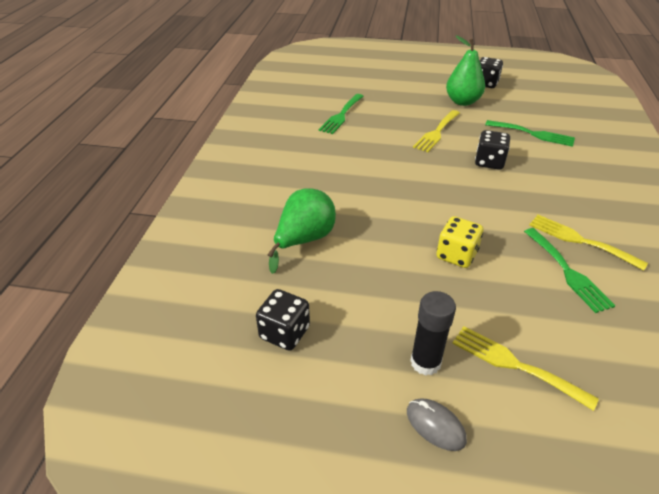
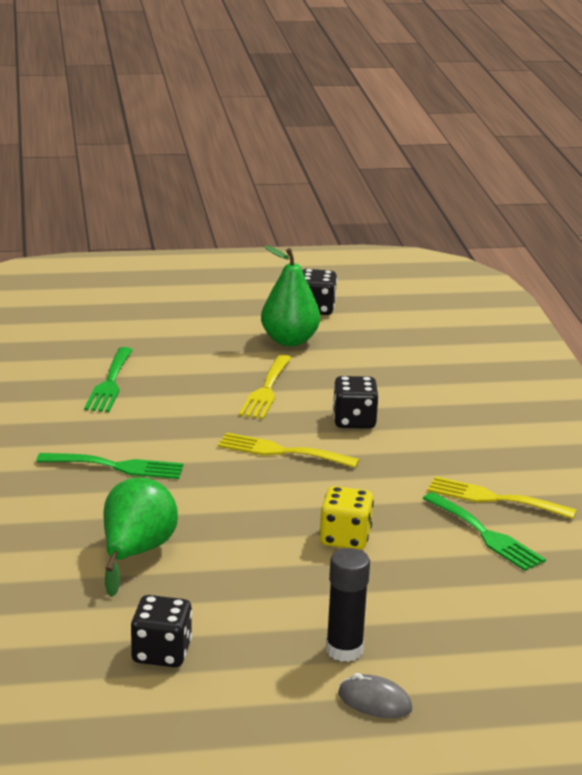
camera: 20 degrees left, 15 degrees down
(514, 364) = (445, 634): yellow fork -> yellow fork (281, 451)
(533, 134) = (405, 375): green fork -> green fork (117, 466)

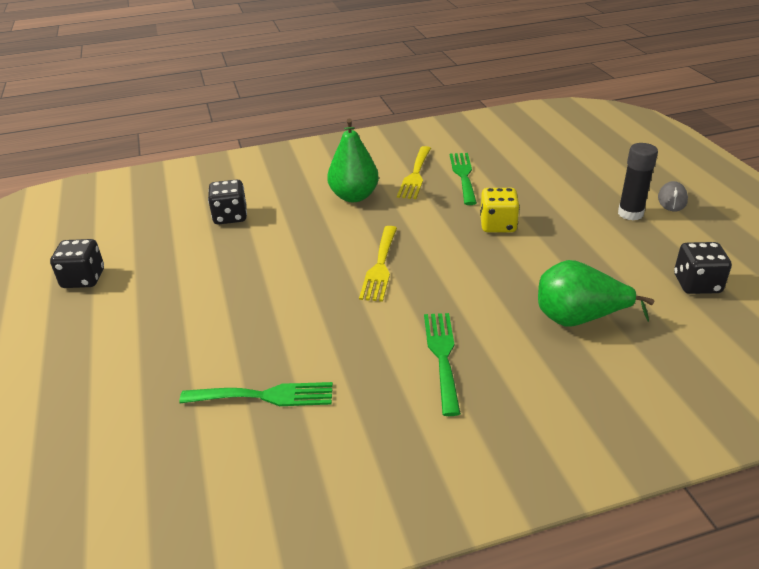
camera: 95 degrees left, 10 degrees up
(266, 390) = (267, 288): yellow fork -> none
(289, 340) = (158, 286): green pear -> green pear (354, 196)
(354, 421) = (317, 237): black dice -> black dice (230, 216)
(486, 535) = (463, 175): green fork -> green fork turned 45 degrees counterclockwise

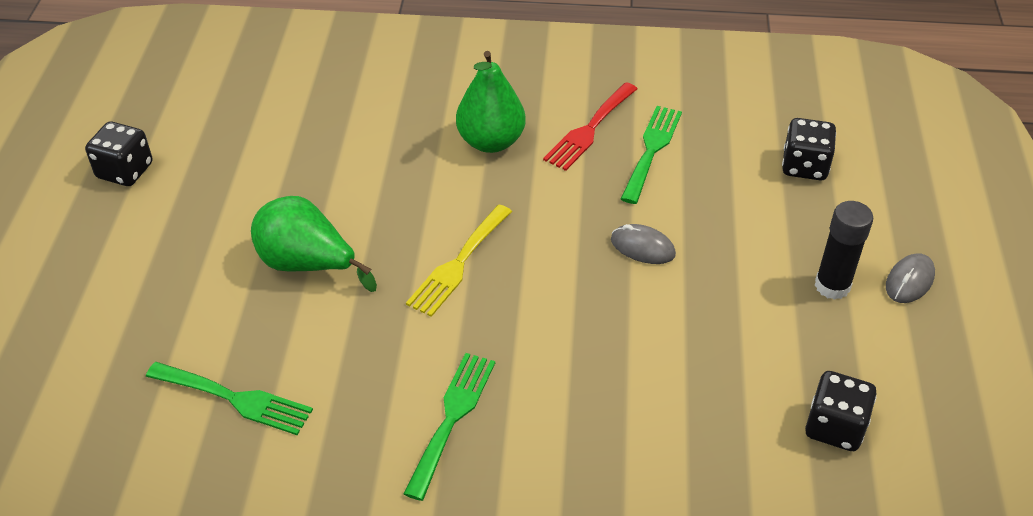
camera: 20 degrees right, 10 degrees up
(230, 216) = (327, 128): black dice -> black dice (804, 166)
(415, 175) = (589, 130): yellow fork -> red fork
(498, 225) = (642, 247): yellow dice -> grey mouse
(579, 319) = (645, 424): green pear -> green pear (307, 264)

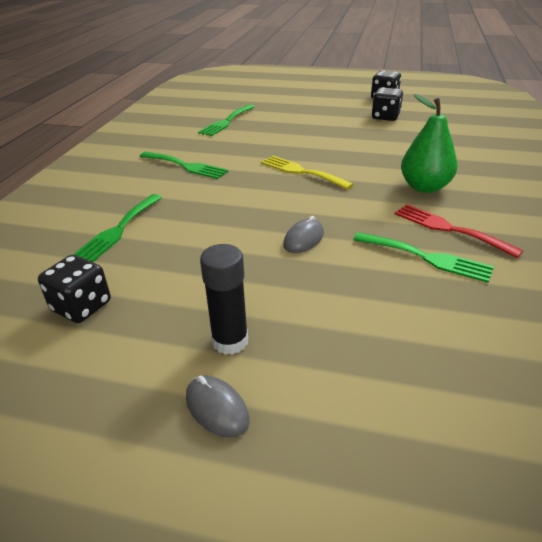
camera: 100 degrees right, 10 degrees down
(307, 264) = (310, 134): green pear -> none
(670, 448) = (118, 229): none -> green fork
(804, 166) = (414, 360): black dice -> black dice (385, 117)

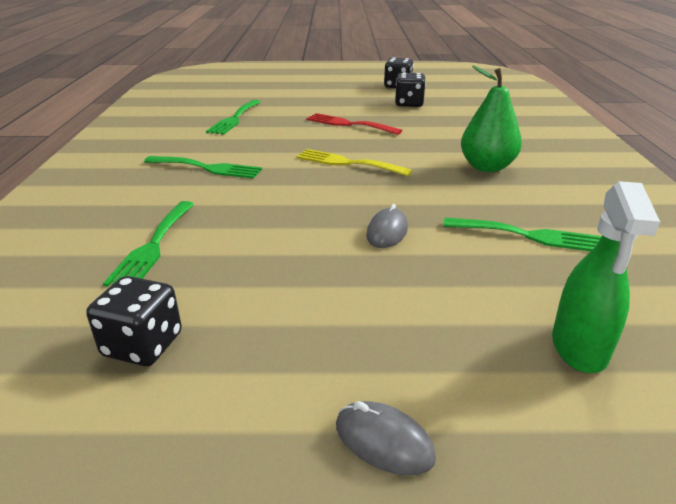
camera: 15 degrees left, 5 degrees down
(230, 341) = (359, 357): black glue stick -> none
(413, 364) = (579, 348): none -> green spray bottle
(448, 229) = (534, 205): red fork -> red fork (348, 124)

